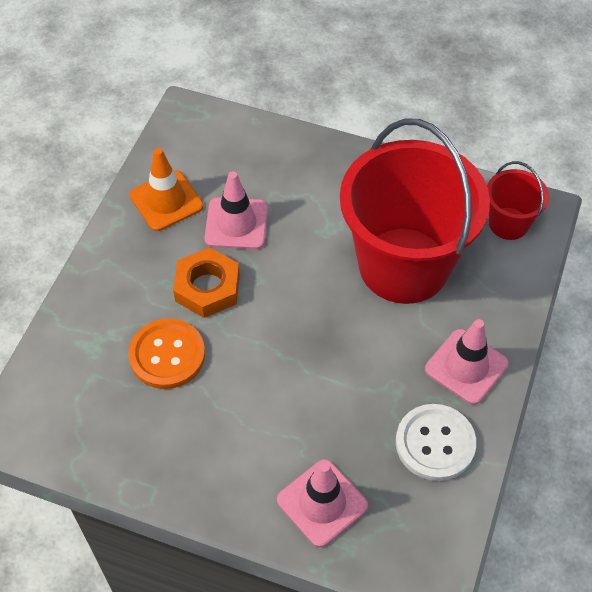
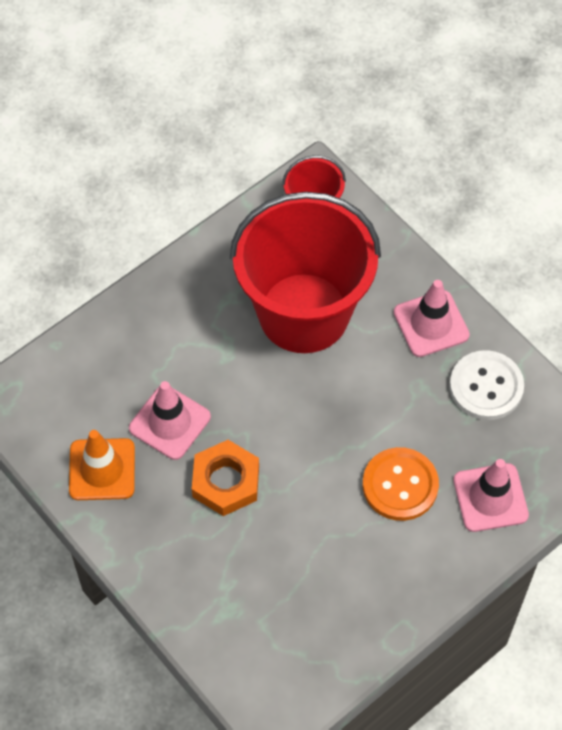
camera: 60 degrees left, 5 degrees up
(167, 355) = (277, 549): orange button -> orange button (400, 485)

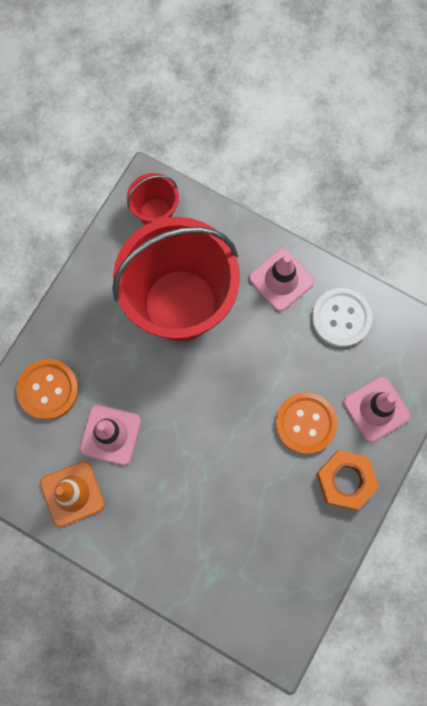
camera: 20 degrees left, 15 degrees up
(119, 353) = (48, 389): none -> orange button
(226, 482) = (172, 469): orange nut -> orange nut (345, 480)

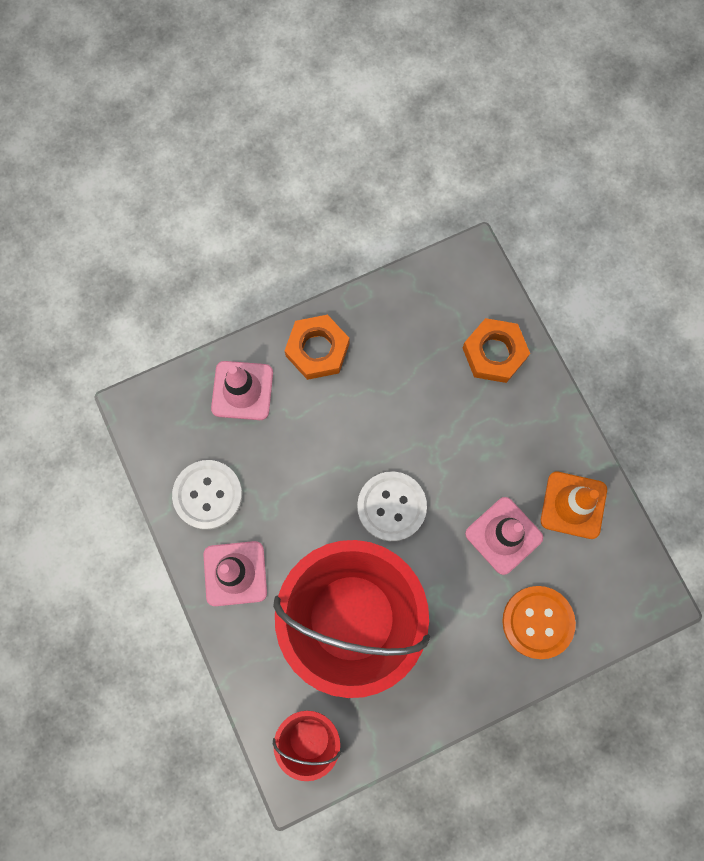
camera: 145 degrees left, 0 degrees up
(206, 399) = (391, 506): none -> white button
(208, 576) = (494, 353): none -> orange nut
(305, 423) = (315, 422): orange button -> none

